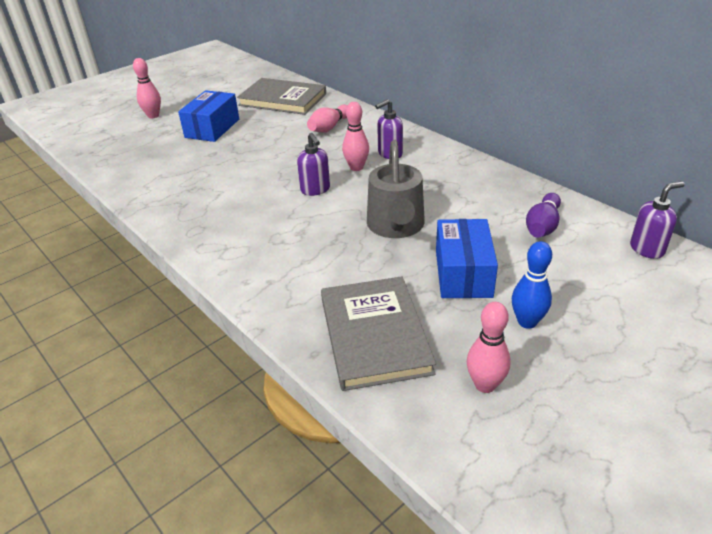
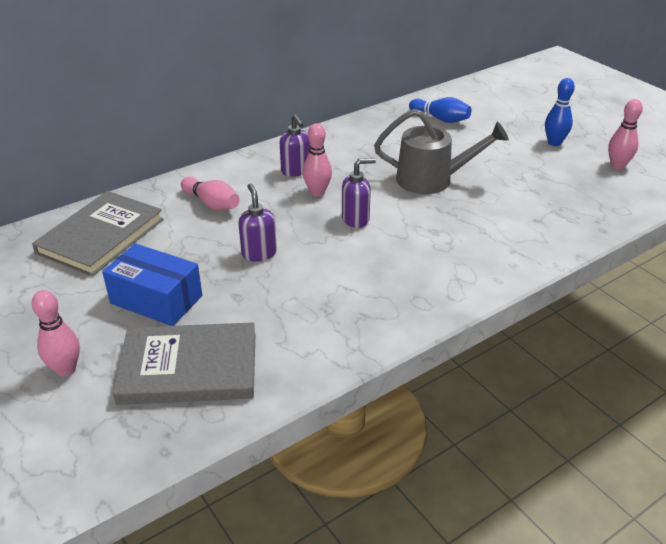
camera: 85 degrees left, 0 degrees up
(374, 335) = (576, 202): grey book -> grey book (189, 368)
(463, 273) = (500, 158): blue box -> none
(542, 226) = (440, 119): purple bowling pin -> blue bowling pin
(647, 249) = (473, 90): purple soap dispenser -> purple soap dispenser (259, 253)

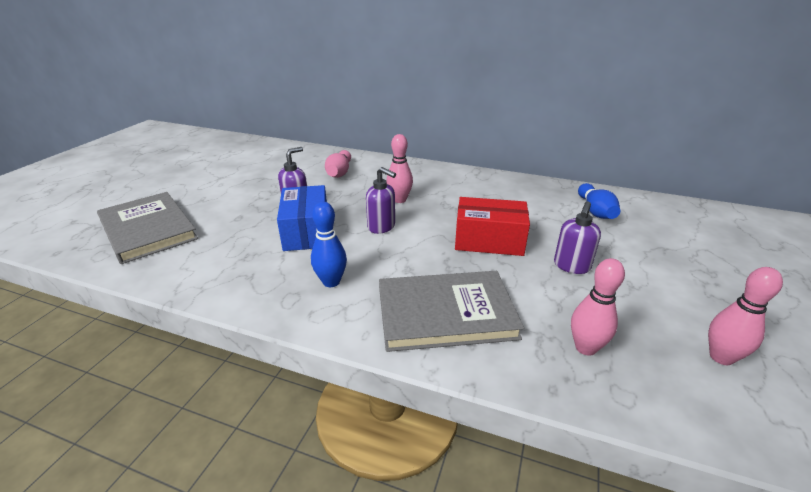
camera: 55 degrees right, 5 degrees down
(66, 369) = (132, 195): pink bowling pin -> pink bowling pin (585, 348)
(101, 236) = (270, 158): grey book -> grey book (445, 313)
(156, 299) = (216, 194): blue box -> blue box (306, 231)
(296, 171) = (416, 183): purple soap dispenser -> purple soap dispenser (571, 266)
(432, 180) = (489, 241): grey watering can -> red box
(554, 143) = (679, 289): blue bowling pin -> blue bowling pin (331, 282)

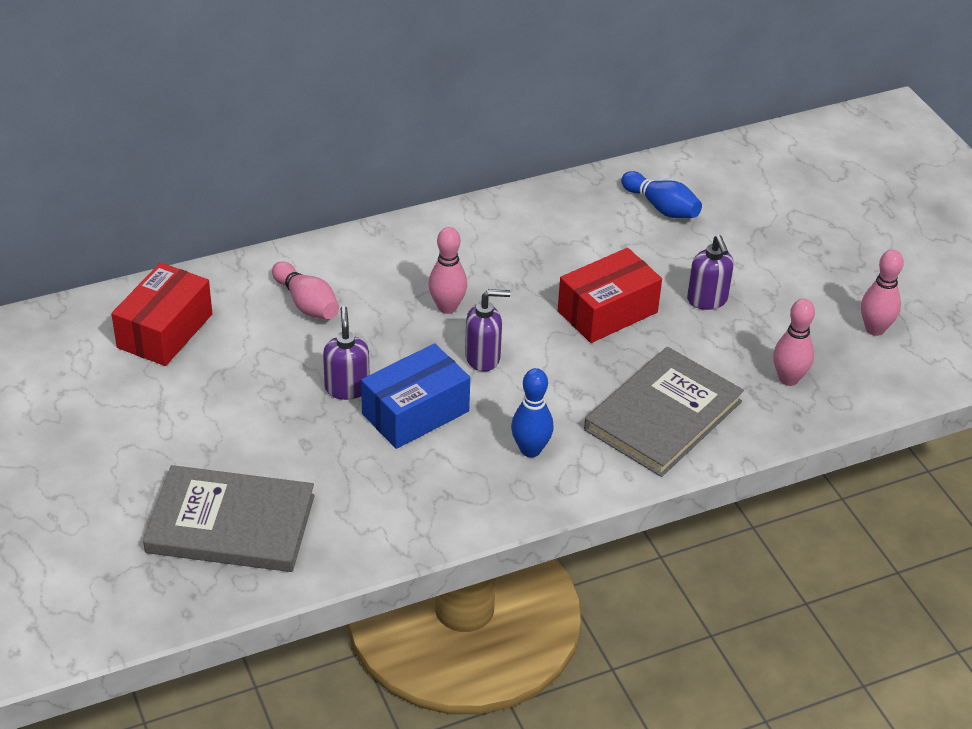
camera: 45 degrees left, 10 degrees up
(271, 158) = (165, 331): none -> red box
(306, 231) = (415, 412): blue box -> blue box turned 75 degrees counterclockwise

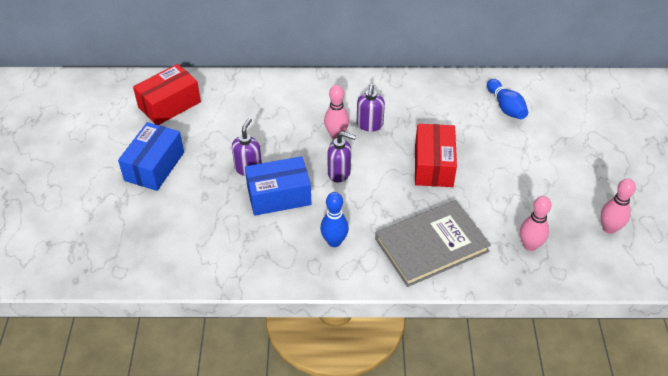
camera: 25 degrees right, 5 degrees up
(201, 424) = (154, 166): none -> blue box
(231, 524) = (133, 232): grey book -> none
(307, 303) = (256, 110): pink bowling pin -> none
(607, 312) = (433, 165): red box -> red box turned 75 degrees counterclockwise
(707, 300) = (503, 176): purple soap dispenser -> purple soap dispenser (369, 125)

